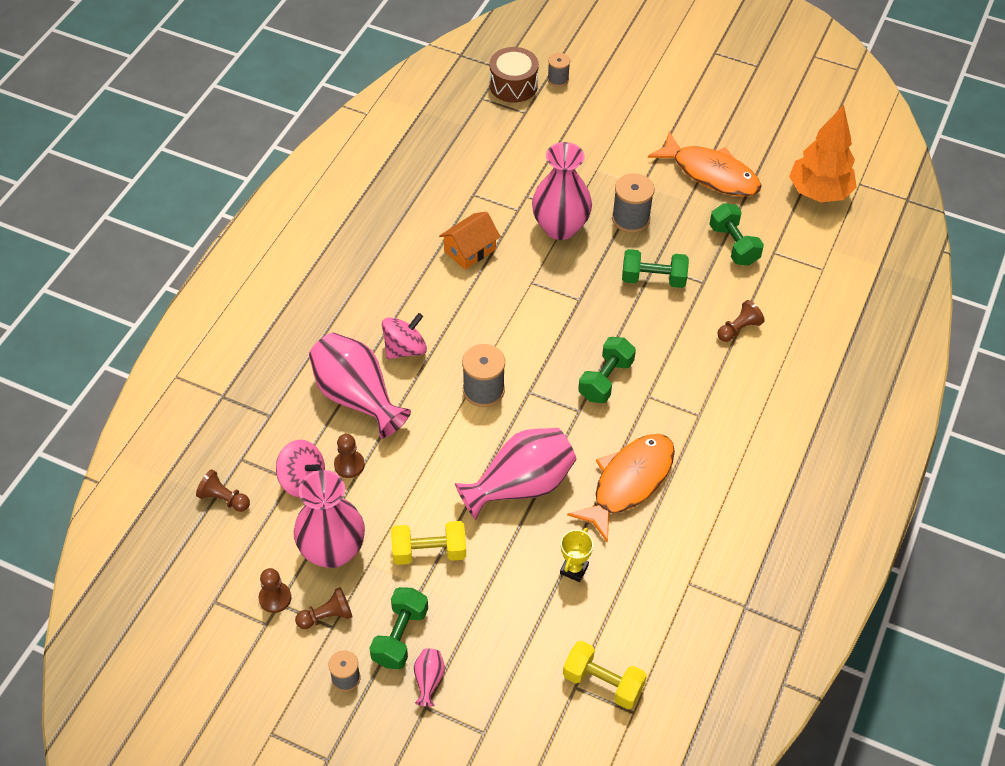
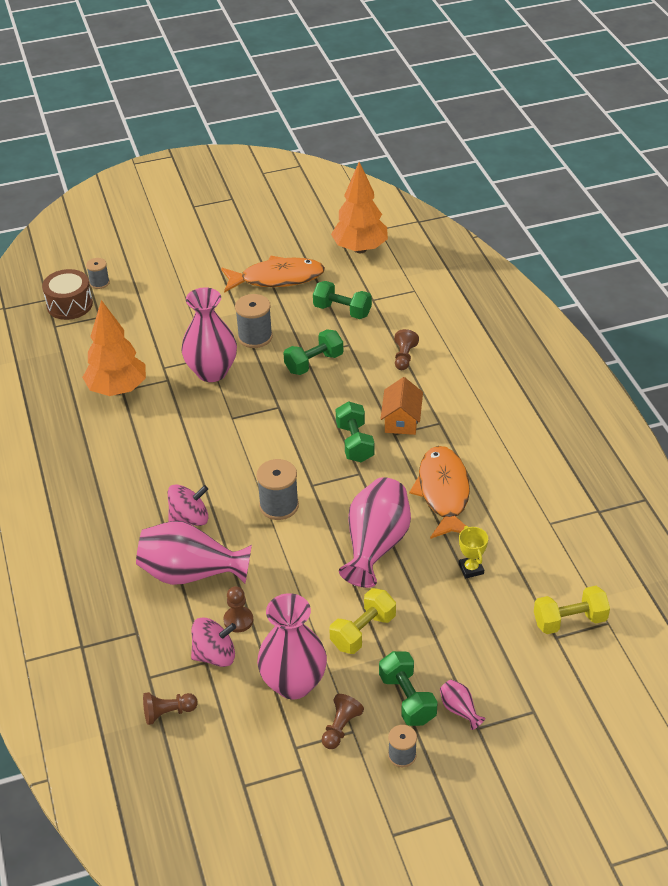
camera: 40 degrees left, 10 degrees down
(275, 598) = (288, 746): brown pawn -> none
(405, 349) = (189, 518): pink spinning top -> pink spinning top turned 60 degrees clockwise
(470, 191) = (117, 389): none -> orange tree
(470, 250) = (162, 426): orange house -> orange house (401, 420)

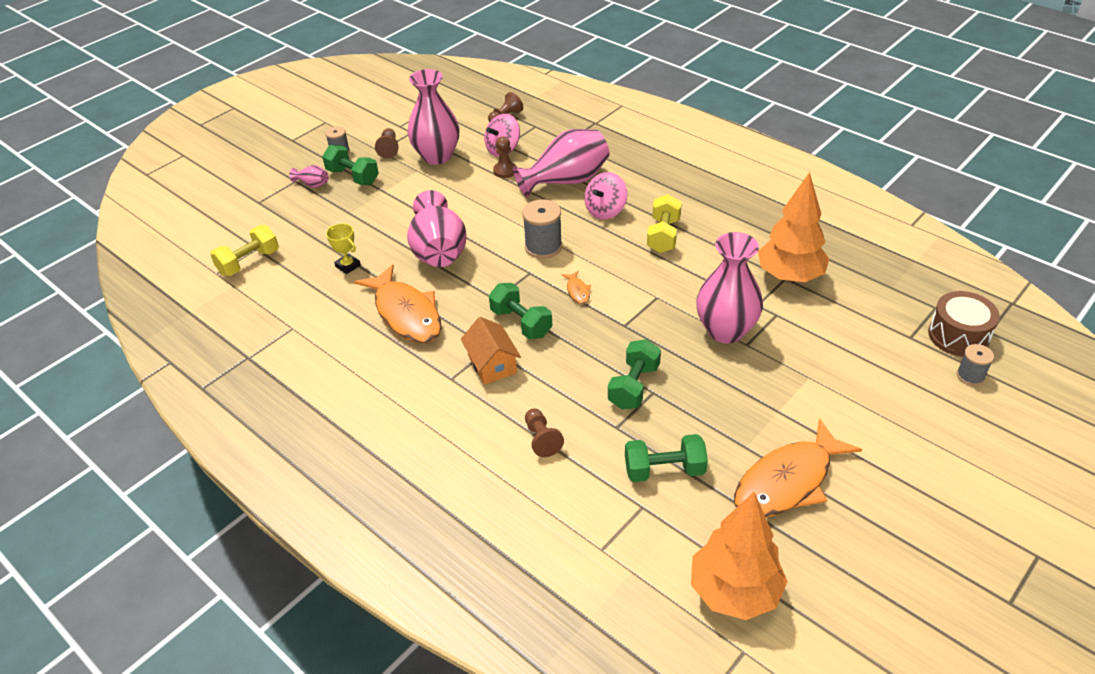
camera: 150 degrees right, 0 degrees up
(255, 337) = (726, 388): grey spool -> none
(288, 450) = (577, 291): none -> orange fish
(363, 631) = (409, 197): yellow dumbbell -> yellow dumbbell (663, 235)

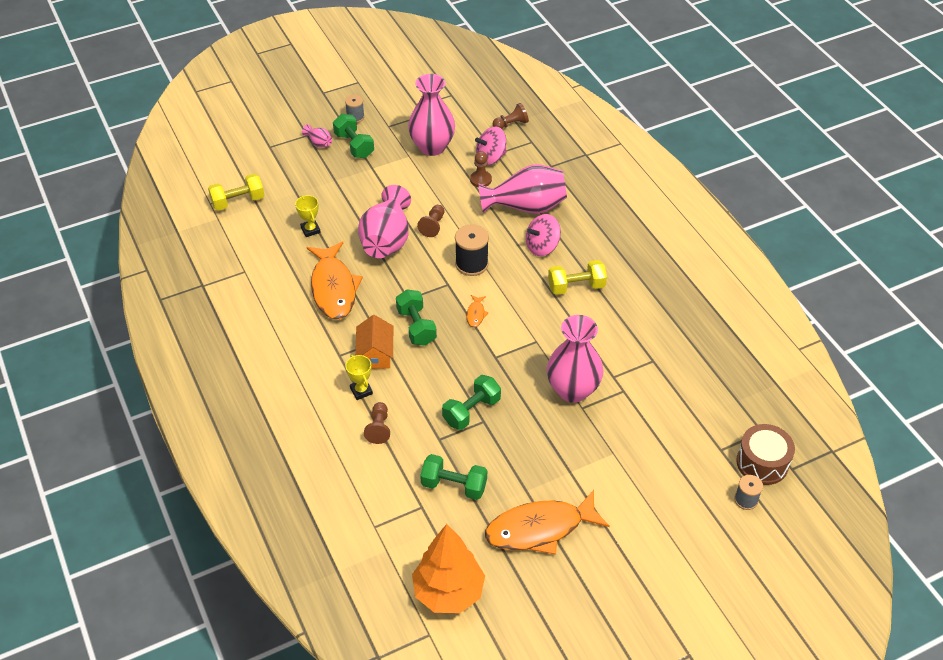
camera: 20 degrees right, 5 degrees up
(389, 149) = (396, 127): brown pawn -> brown pawn (433, 226)
(498, 407) = (361, 391): none -> yellow trophy
(543, 247) = (471, 264): grey spool -> black spool
(663, 235) = (576, 287): yellow dumbbell -> yellow dumbbell turned 45 degrees clockwise
(789, 276) = (657, 360): orange tree -> none

